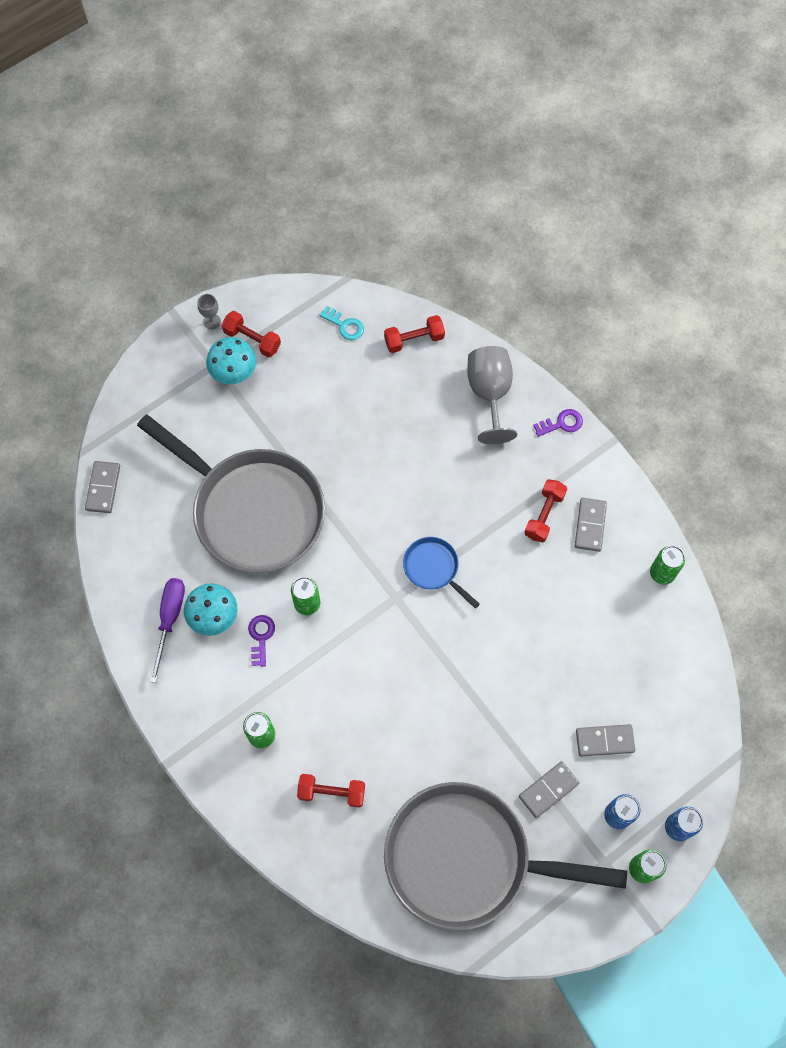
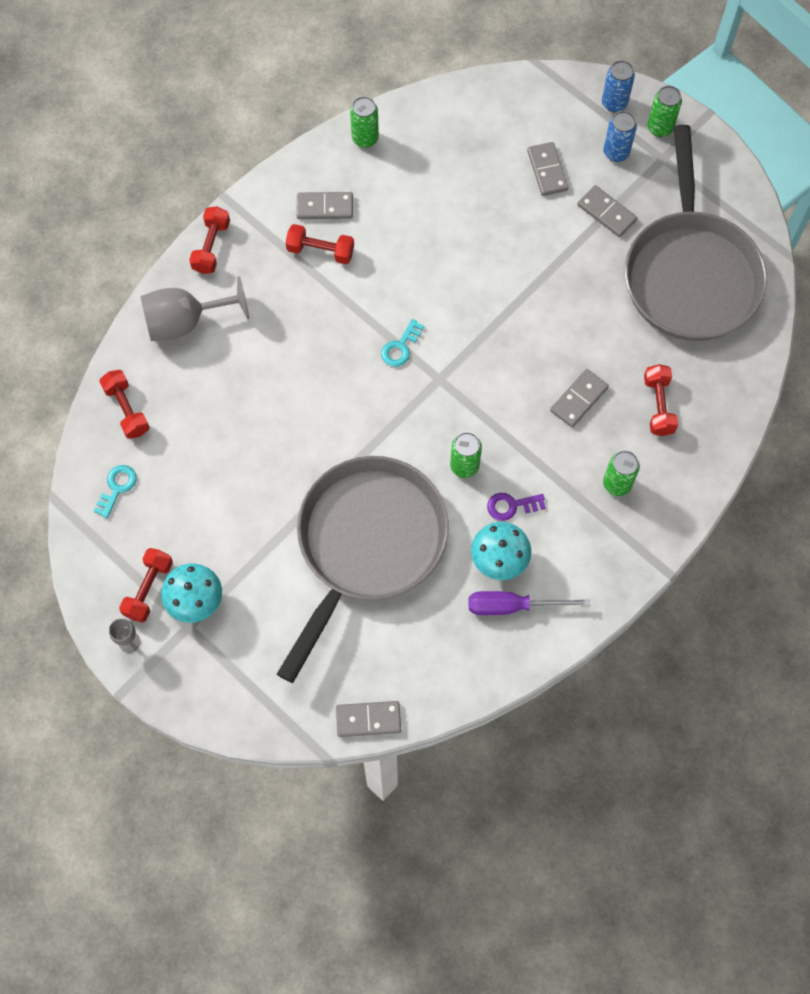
camera: 100 degrees left, 0 degrees up
(352, 719) = (579, 399): none -> grey domino
(434, 568) = (400, 347): blue pan -> turquoise key
(562, 423) = (211, 247): purple key -> red dumbbell

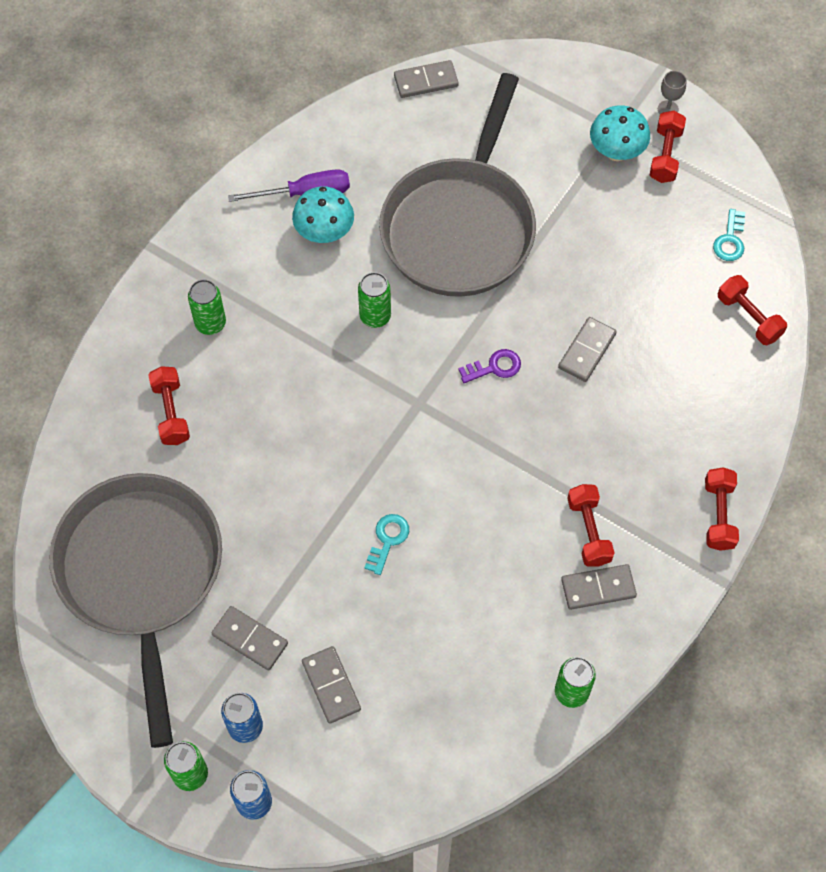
camera: 170 degrees right, 5 degrees down
(185, 322) = (719, 421): grey goblet -> none
(320, 251) = (589, 531): red dumbbell -> red dumbbell turned 75 degrees clockwise
(400, 347) = (469, 431): turquoise key -> turquoise key (388, 540)
(511, 506) = (319, 285): purple key -> purple key (494, 367)
(579, 399) = (260, 405): grey domino -> grey domino (587, 351)

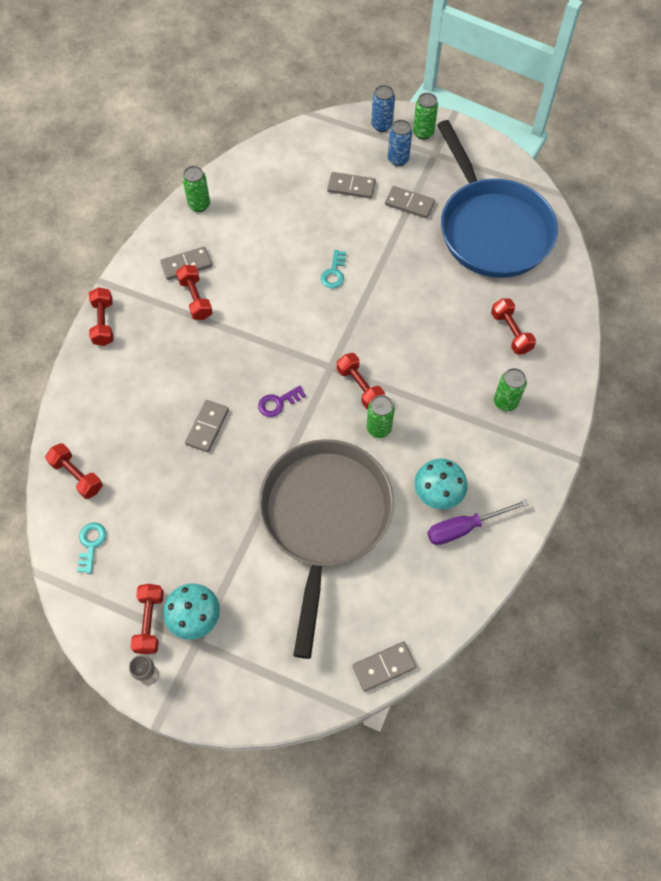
camera: 170 degrees right, 0 degrees up
(142, 575) = (491, 228): grey pan -> blue pan
(331, 685) = (351, 187): grey domino -> grey domino turned 45 degrees counterclockwise
(387, 371) = (360, 386): none -> red dumbbell

